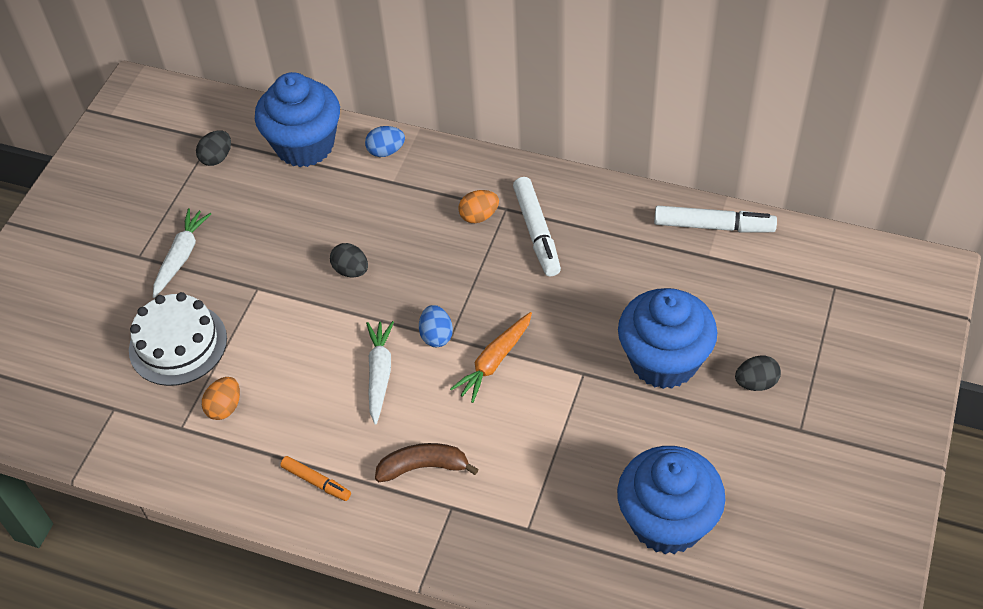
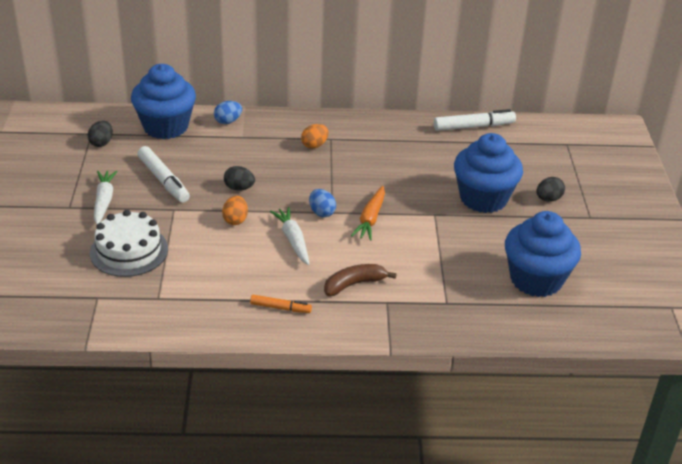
camera: 25 degrees left, 15 degrees down
(225, 407) = (186, 280): orange egg -> orange egg (235, 220)
(536, 232) = (359, 147): white marker -> white marker (163, 180)

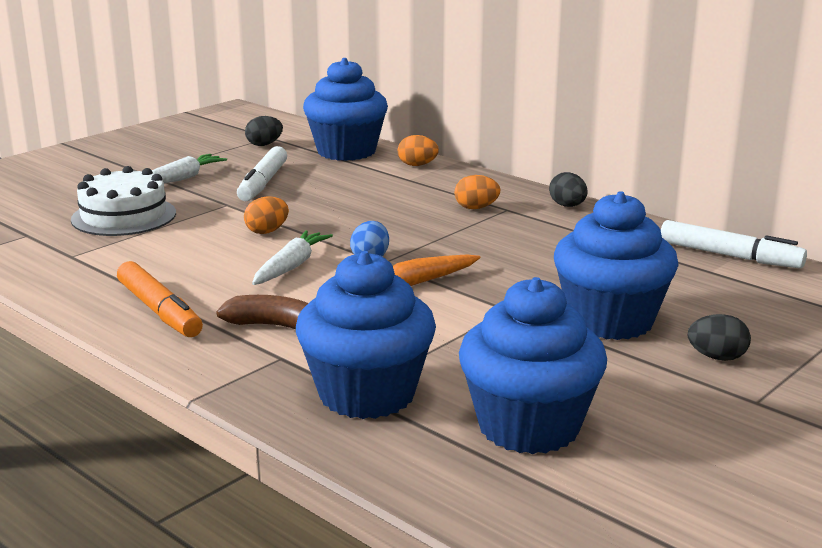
camera: 45 degrees right, 15 degrees down
(228, 121) = (417, 165): blue egg -> orange egg
(239, 188) = (323, 211): black egg -> black egg (567, 206)
(280, 308) = (159, 311): orange marker -> orange marker, size x1.69
(454, 301) = (367, 394): none -> blue cupcake

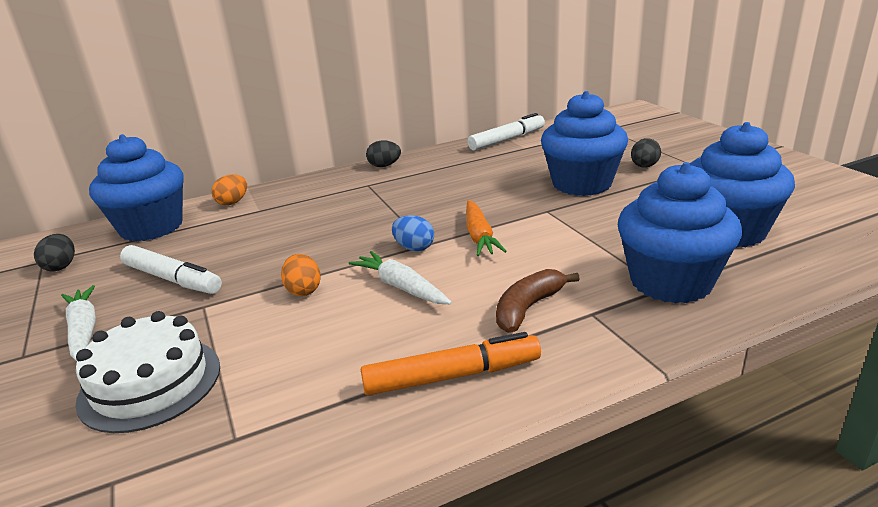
camera: 65 degrees left, 5 degrees up
(476, 208) = (353, 194): orange egg -> none

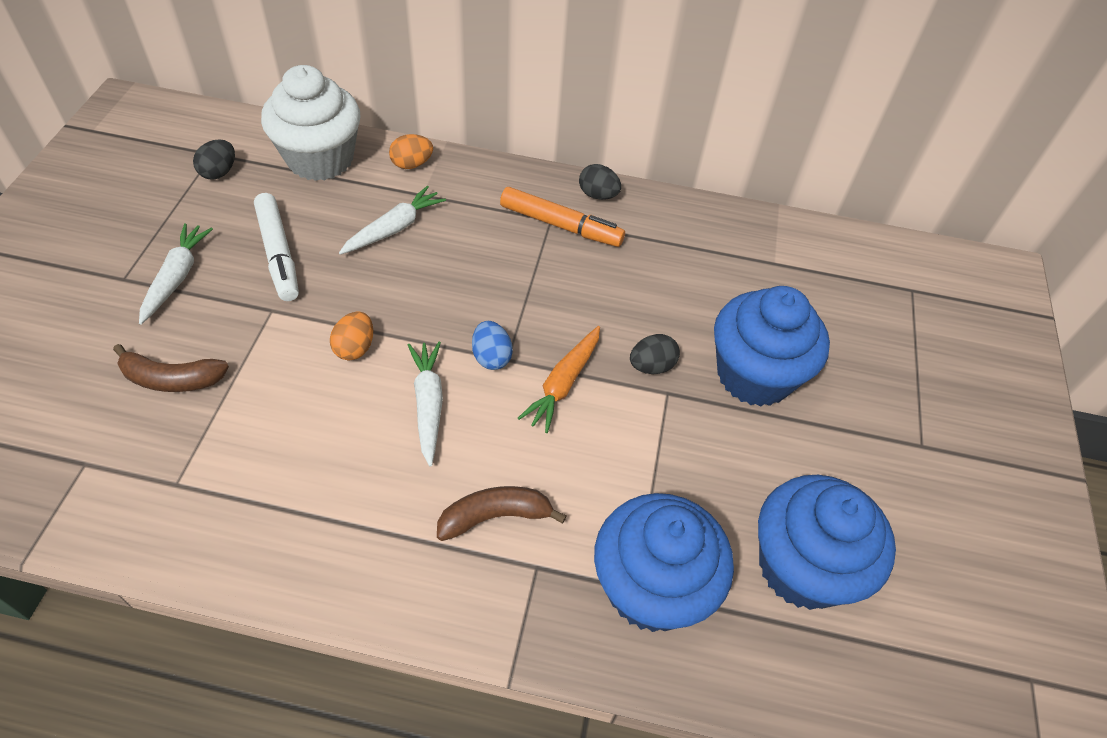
camera: 30 degrees right, 25 degrees up
(150, 383) = (172, 379): white cake -> brown banana
(151, 227) = (320, 159): blue cupcake -> white cupcake
(258, 230) = (394, 228): none -> white carrot
(452, 376) = (359, 545): orange marker -> orange marker (561, 225)
(507, 140) = (773, 233): white marker -> none
(644, 166) = (860, 395): black egg -> black egg (651, 366)

